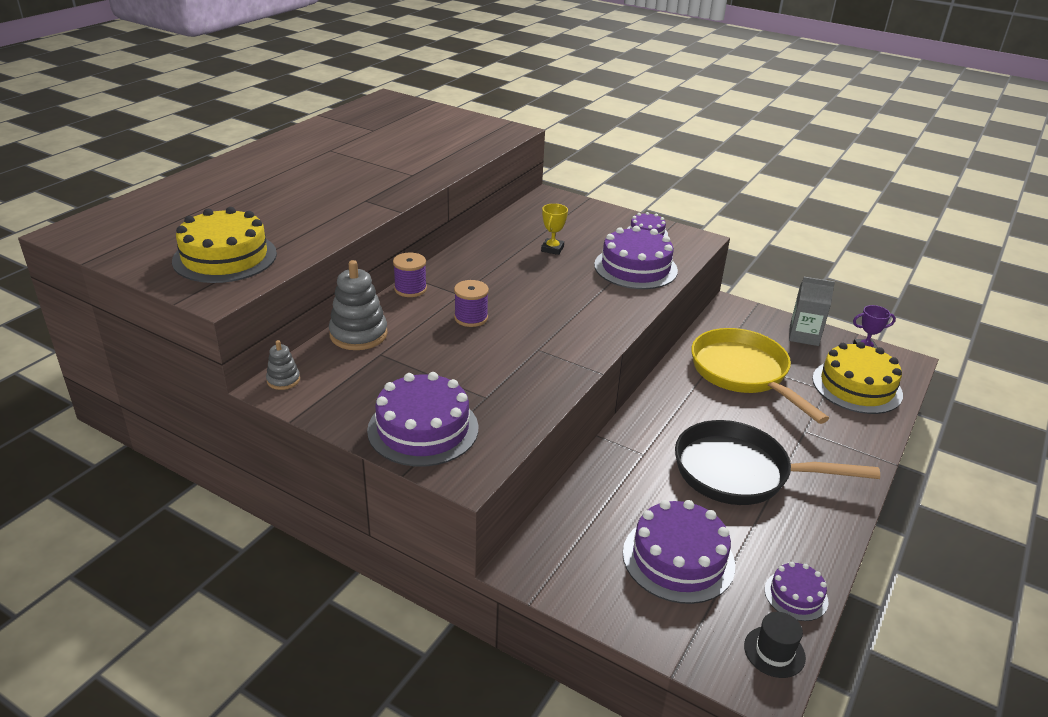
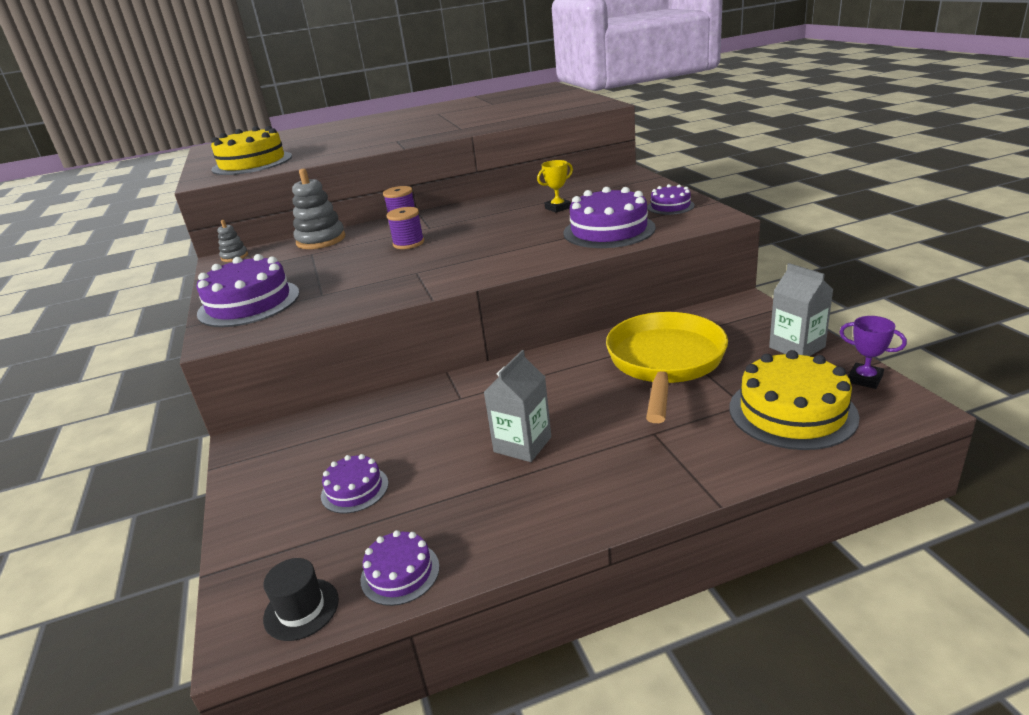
camera: 45 degrees right, 5 degrees down
(678, 558) = (354, 489): purple cake -> purple cake, size x0.54
(740, 472) = (522, 444): black pan -> grey carton

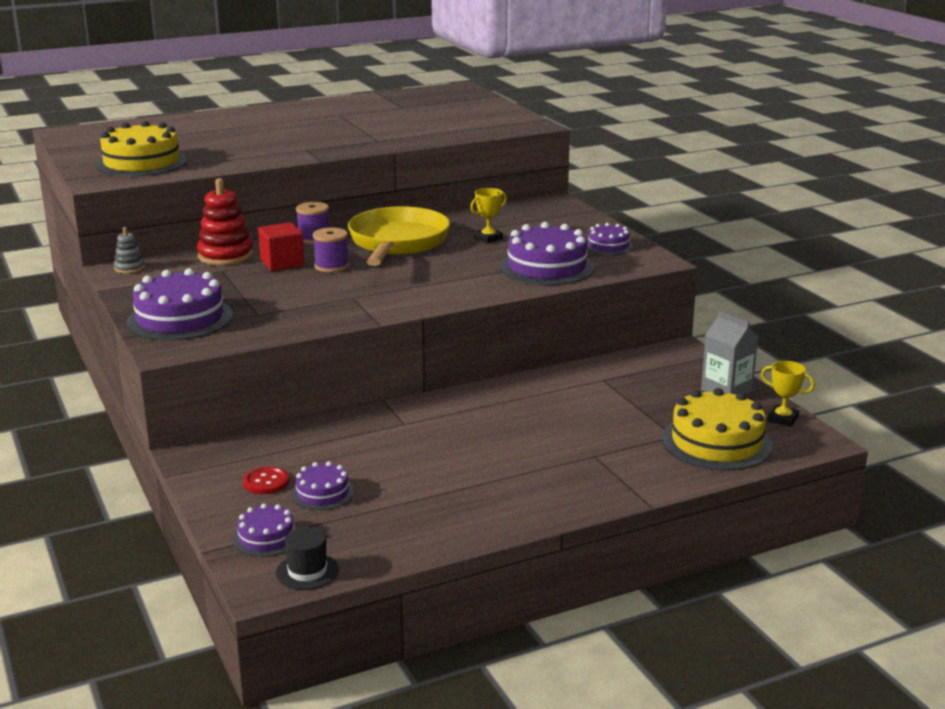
camera: 10 degrees left, 5 degrees down
(303, 475) = (266, 482): none -> red button
(321, 240) = (225, 256): grey stacking toy -> red stacking toy
(366, 243) = (282, 263): none -> red cube
(400, 573) = (386, 549): purple cake -> purple cake (266, 538)
(522, 444) = (474, 462): grey carton -> none
(665, 363) = (602, 400): yellow pan -> yellow pan (397, 243)
(865, 379) = (782, 419): purple trophy -> yellow trophy

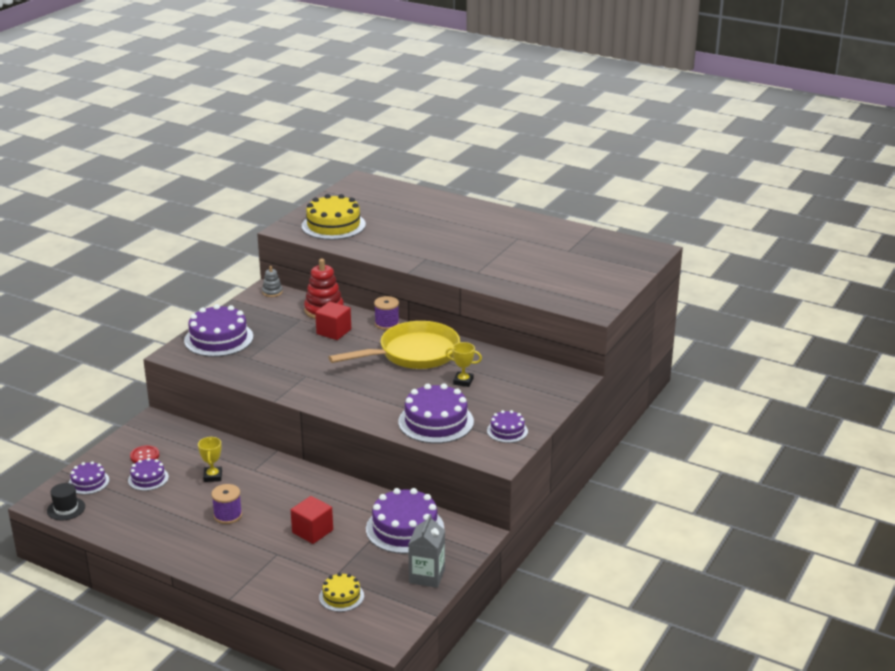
camera: 55 degrees right, 5 degrees up
(331, 266) = (347, 349): purple spool -> purple spool (228, 515)
(575, 424) = (312, 531): none -> red cube
(629, 378) = (405, 528): none -> purple cake
(716, 442) = (341, 596): yellow cake -> yellow cake, size x0.54
(782, 419) = (406, 614): yellow trophy -> yellow trophy (213, 476)

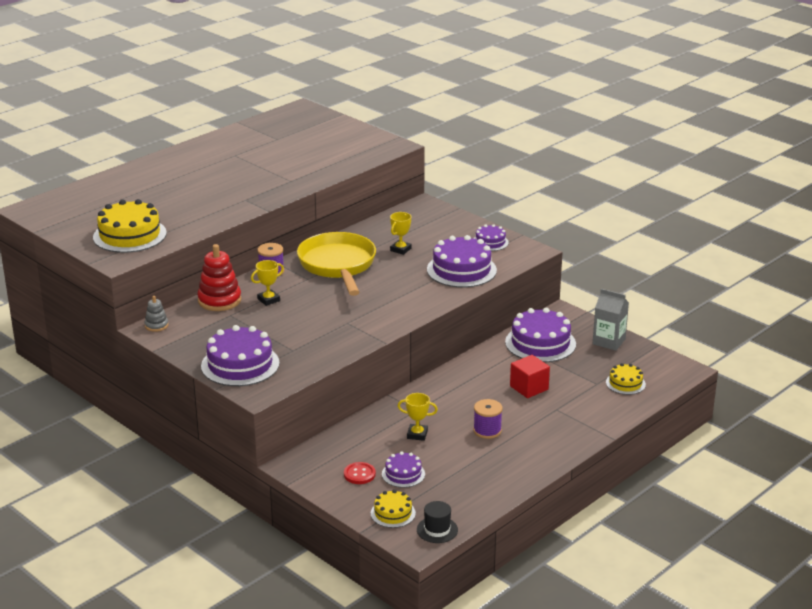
camera: 75 degrees left, 0 degrees up
(88, 482) = (393, 513): purple cake -> yellow cake
(334, 332) = (268, 300): red cube -> yellow trophy

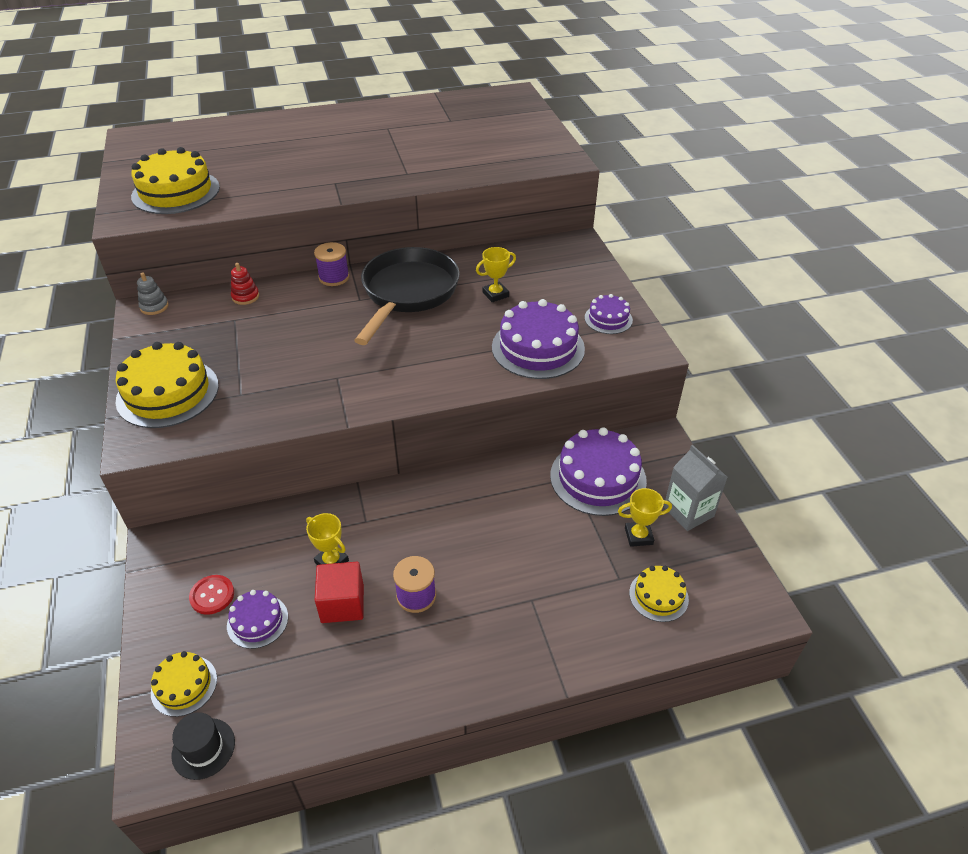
camera: 30 degrees right, 15 degrees up
(219, 300) = (245, 297): red stacking toy -> red stacking toy, size x0.53
(240, 364) = (168, 393): purple cake -> yellow cake
(268, 300) = (292, 313): yellow trophy -> yellow trophy (638, 536)
(338, 266) = (408, 293): yellow pan -> black pan
(529, 388) = (526, 546): red cube -> red cube (342, 603)

